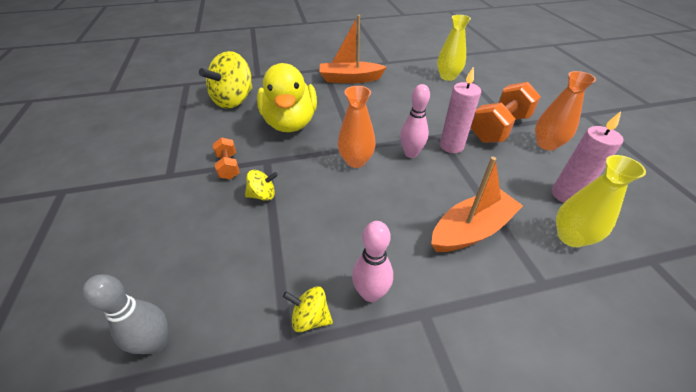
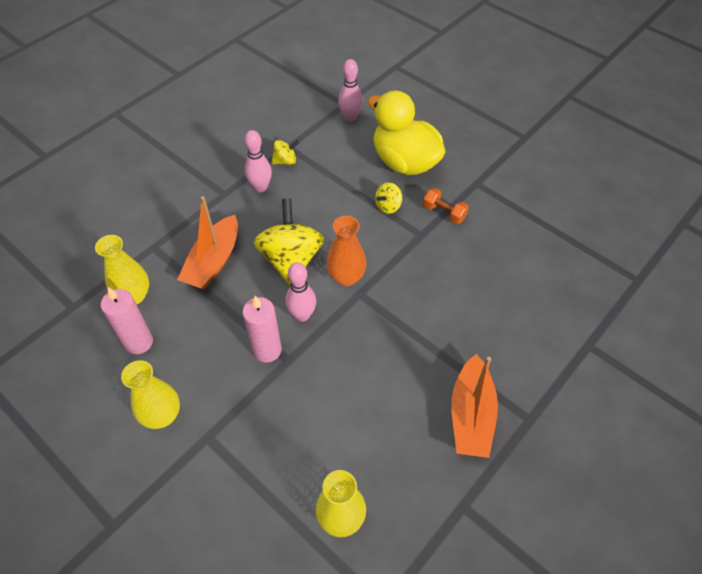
camera: 145 degrees right, 10 degrees up
(156, 343) = (350, 117): grey bowling pin -> pink bowling pin
(234, 100) = (549, 285): yellow spinning top -> yellow spinning top (291, 259)
(290, 123) = (452, 288): yellow duck -> yellow duck (404, 162)
(350, 79) = (471, 415): orange boat -> orange boat turned 135 degrees clockwise
(499, 128) = (224, 416): orange dumbbell -> none
(546, 144) = (162, 415): orange vase -> yellow vase

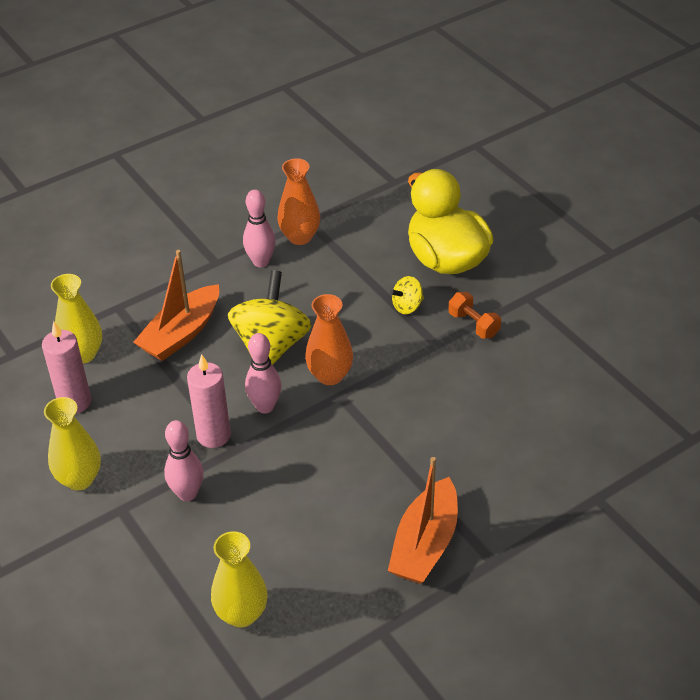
camera: 15 degrees right, 10 degrees down
(285, 161) = (300, 237): yellow spinning top -> orange vase
(350, 117) = (396, 198): pink bowling pin -> pink bowling pin (187, 494)

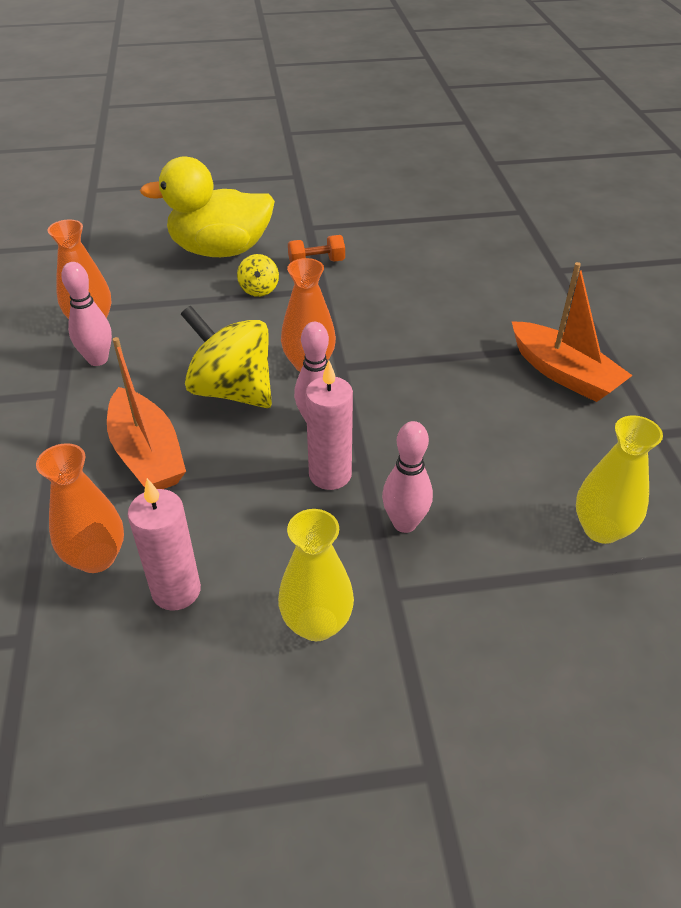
camera: 65 degrees left, 0 degrees up
(83, 354) = (96, 557): yellow vase -> orange vase

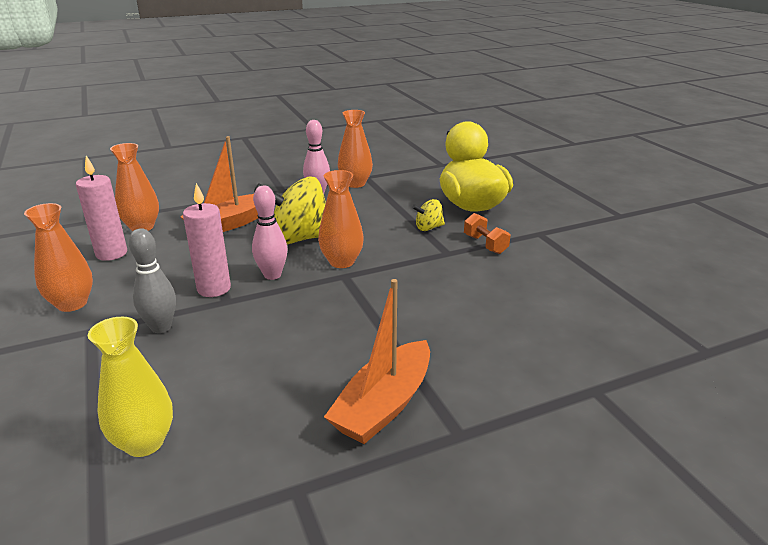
camera: 75 degrees right, 15 degrees down
(232, 390) = (300, 238): yellow spinning top -> yellow spinning top turned 120 degrees counterclockwise
(317, 623) = (72, 304): yellow vase -> orange vase
(404, 523) = (161, 327): pink bowling pin -> grey bowling pin

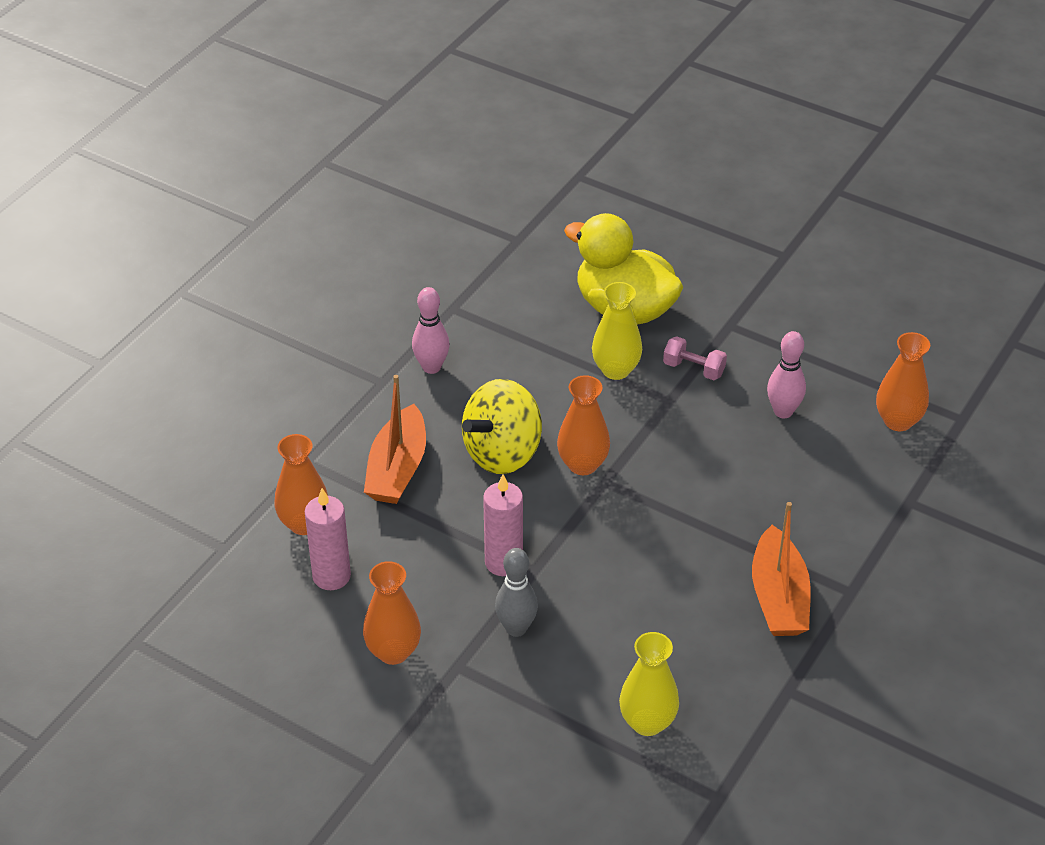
camera: 35 degrees left, 15 degrees up
(272, 275) = (537, 517): pink bowling pin -> pink bowling pin (783, 411)
(355, 184) = (456, 328): orange vase -> orange vase (898, 421)
(428, 228) = (616, 370): yellow spinning top -> yellow vase
(485, 244) = (693, 369): orange dumbbell -> pink dumbbell

